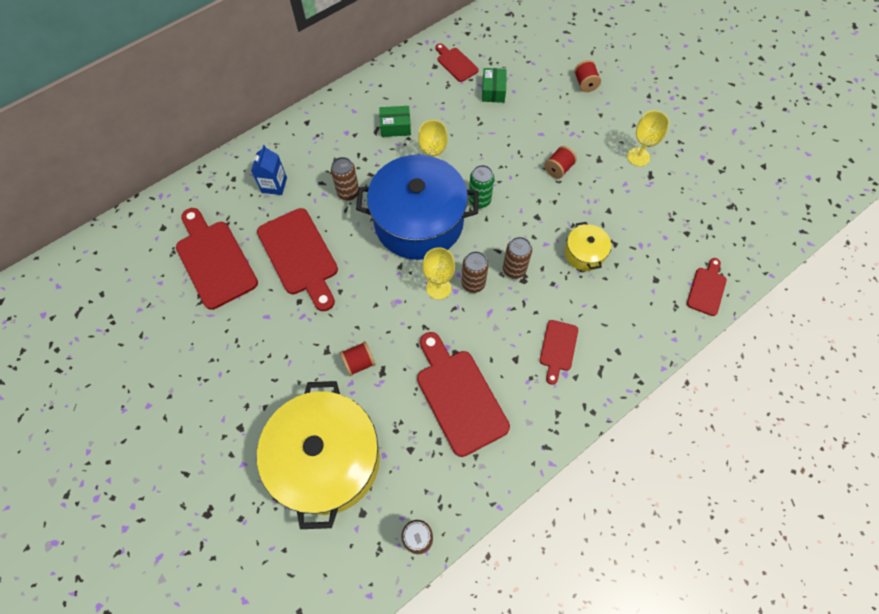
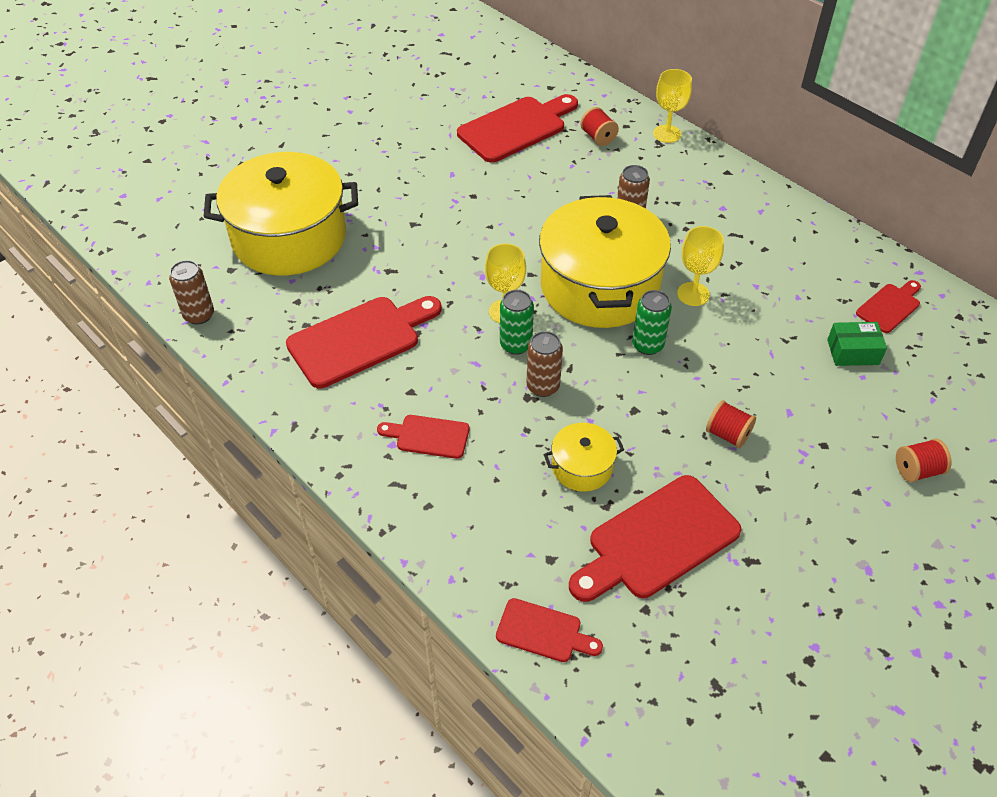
camera: 85 degrees right, 15 degrees down
(274, 185) = (625, 157): blue carton -> none
(300, 256) = (532, 189): red cutting board -> red cutting board (657, 541)
(359, 362) = (400, 250): red spool -> red spool (598, 137)
(395, 127) = (747, 252): green box -> none
(418, 222) = (599, 286): blue pot -> yellow pot
(473, 283) = (516, 345): brown can -> green can
(638, 157) = (784, 544): yellow goblet -> yellow goblet (667, 134)

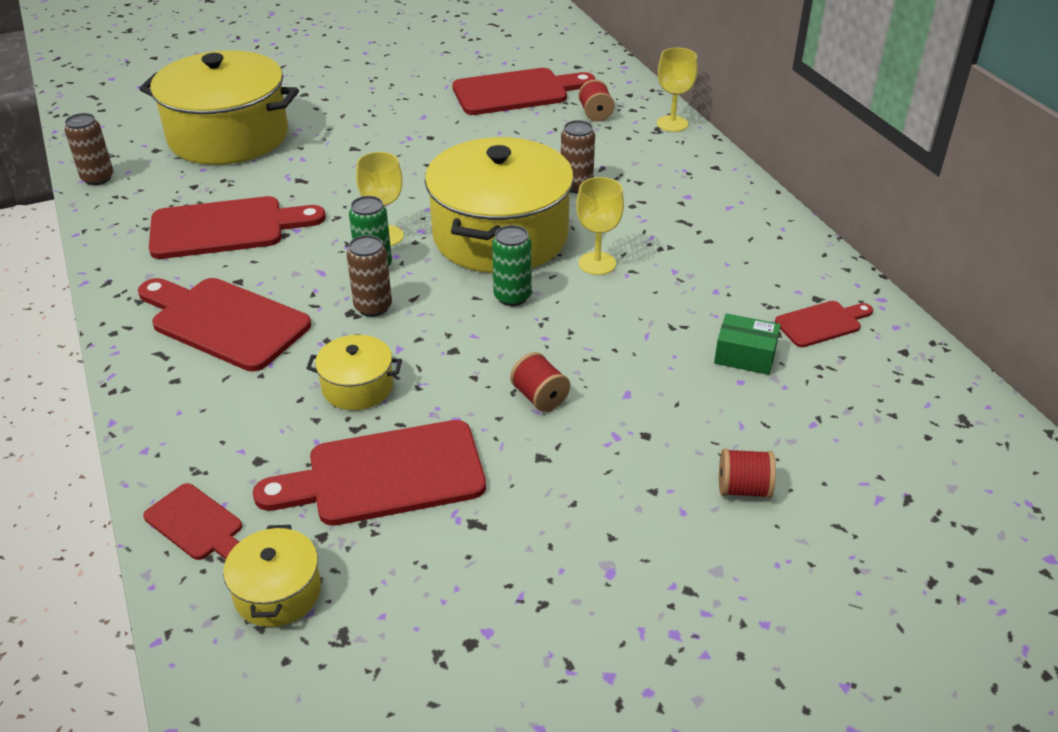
camera: 20 degrees right, 10 degrees down
(428, 436) = (224, 322): red cutting board -> red cutting board, size x1.88
(645, 667) = (277, 592): none -> yellow pot

